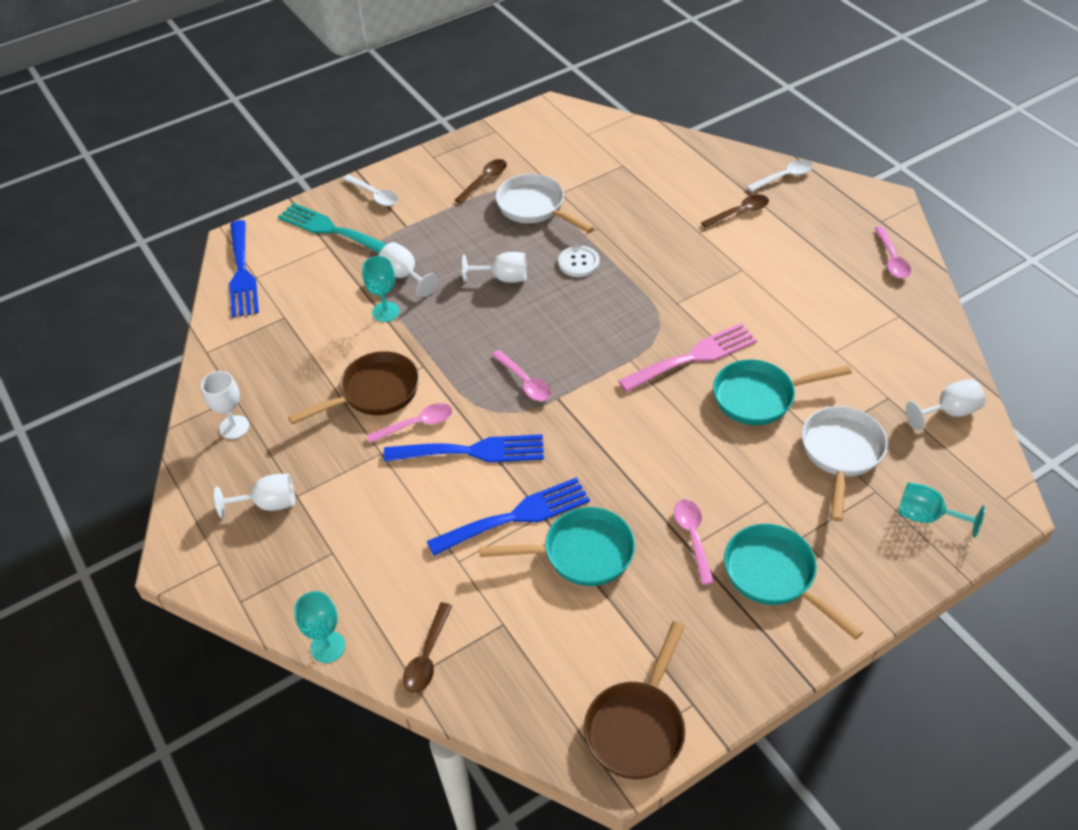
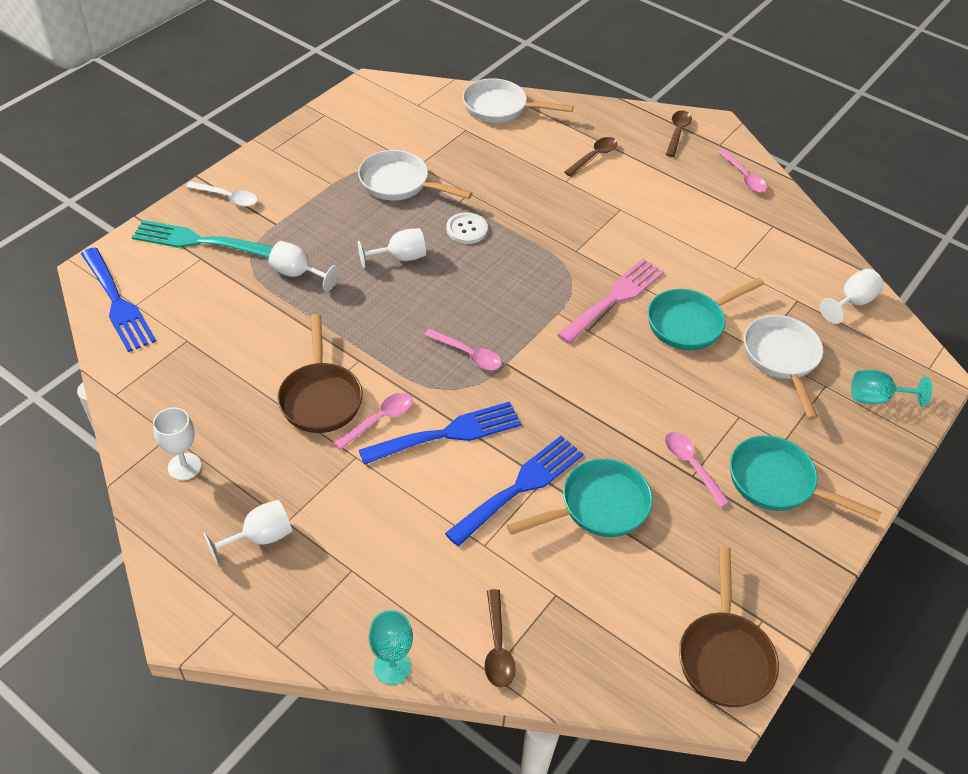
camera: 25 degrees left, 0 degrees up
(374, 392) = (321, 397): brown pan -> brown pan turned 135 degrees clockwise
(385, 312) = (295, 314): turquoise goblet -> none
(484, 181) = (336, 165): brown spoon -> brown spoon (677, 133)
(666, 149) = (500, 108): none -> white pan
(784, 177) = (618, 118): white spoon -> none

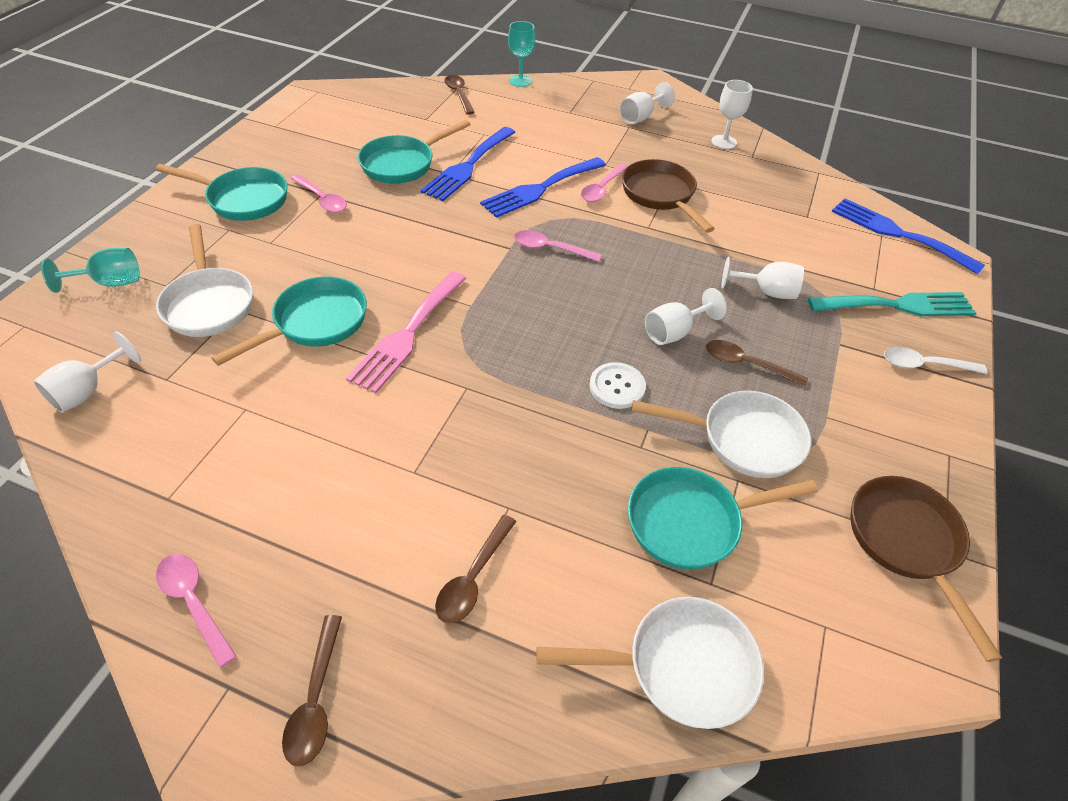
camera: 165 degrees right, 0 degrees up
(361, 224) = (746, 364): none -> brown spoon
(460, 153) = (691, 522): none -> turquoise pan
(724, 656) = (305, 108): brown pan -> brown pan (906, 543)

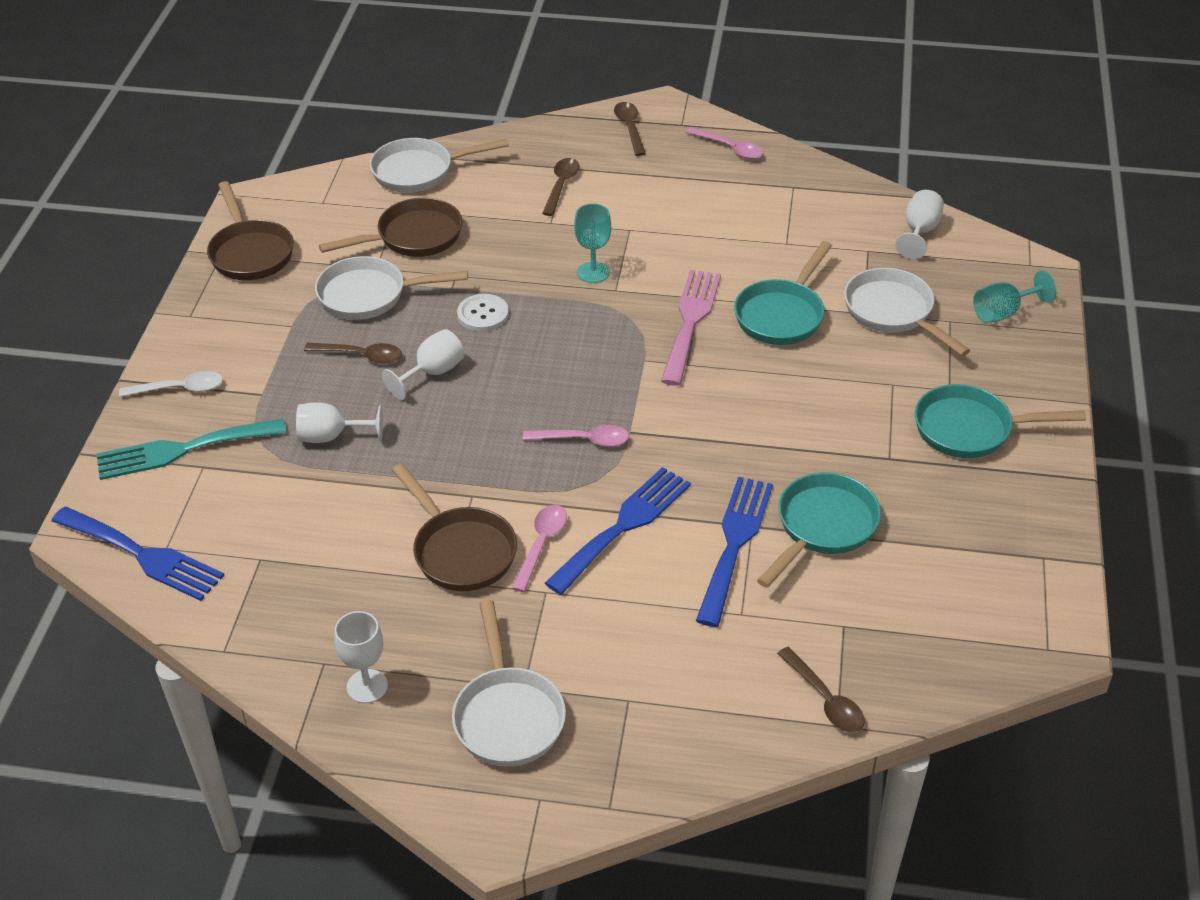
camera: 170 degrees right, 5 degrees down
(322, 199) = (881, 449): pink spoon -> none
(520, 81) = (739, 767): turquoise goblet -> turquoise goblet (593, 272)
(640, 117) = (508, 715): white goblet -> white pan
(691, 522) = (413, 237): turquoise pan -> brown pan

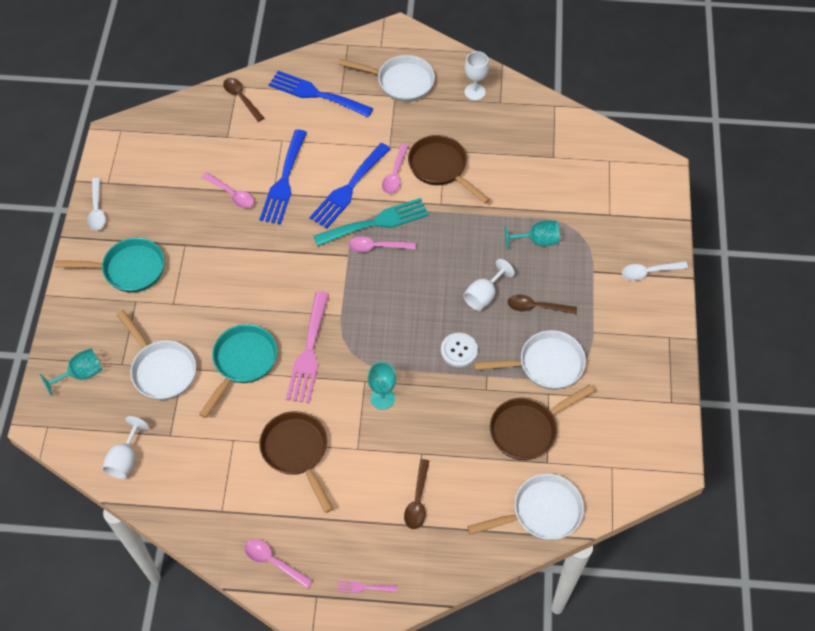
camera: 175 degrees right, 15 degrees up
(143, 555) = (620, 155): blue fork -> blue fork (316, 94)
(182, 450) = (627, 225): turquoise fork -> turquoise fork (376, 222)
(250, 252) = (649, 404): brown pan -> brown pan (297, 452)
(331, 436) = (537, 240): white goblet -> turquoise goblet
(508, 715) = (401, 82): white pan -> white pan turned 120 degrees clockwise
(630, 128) = (363, 587): brown spoon -> pink fork
(822, 527) = (232, 194): turquoise pan -> pink spoon
(1048, 515) = (97, 210): none -> white spoon

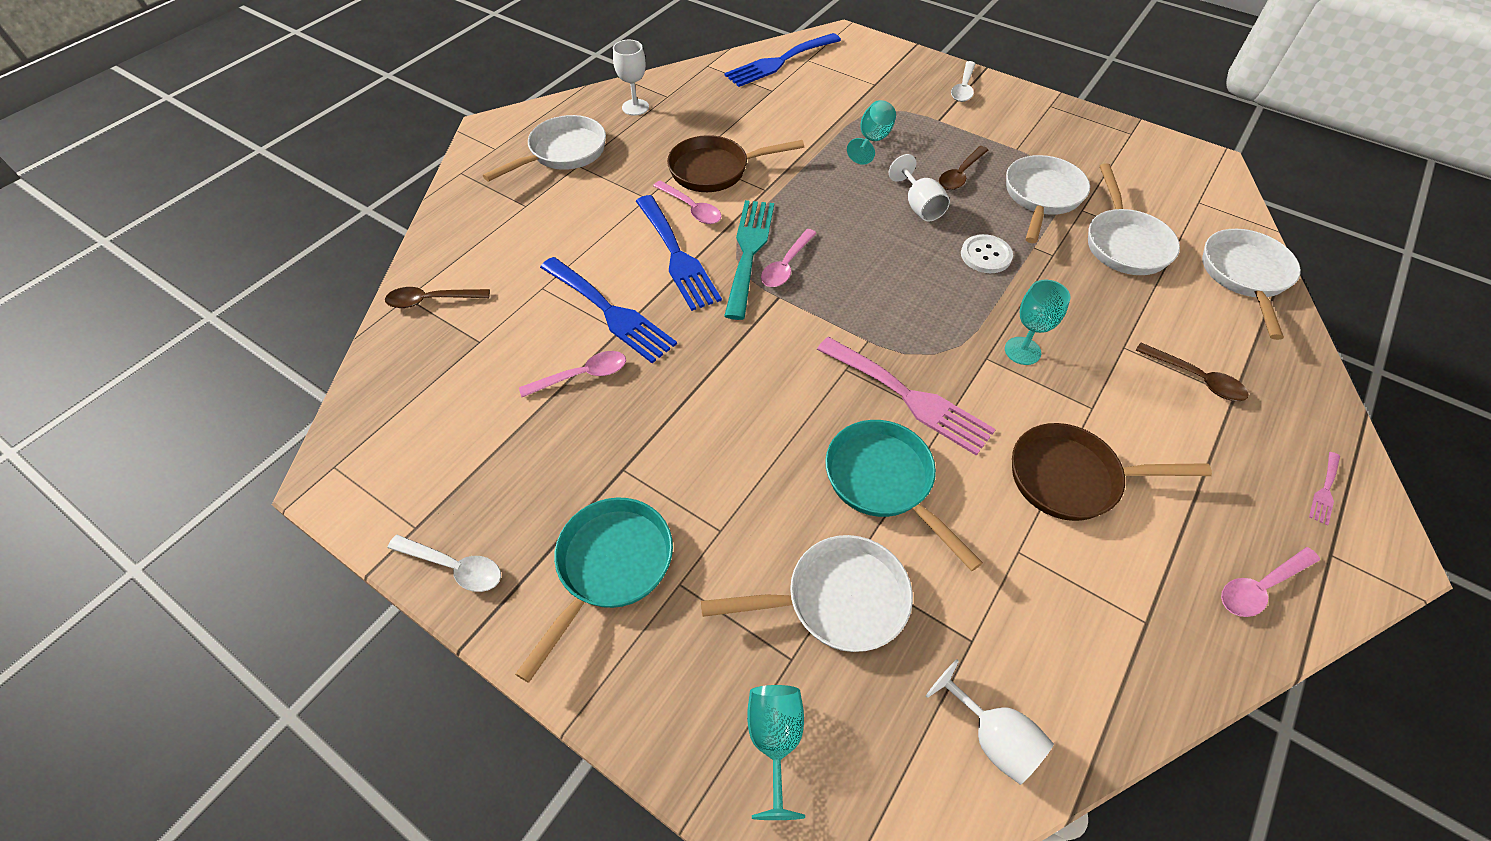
camera: 60 degrees left, 5 degrees down
(316, 94) = (503, 228): blue fork -> blue fork (779, 62)
(528, 429) = (1124, 243): brown pan -> white pan

